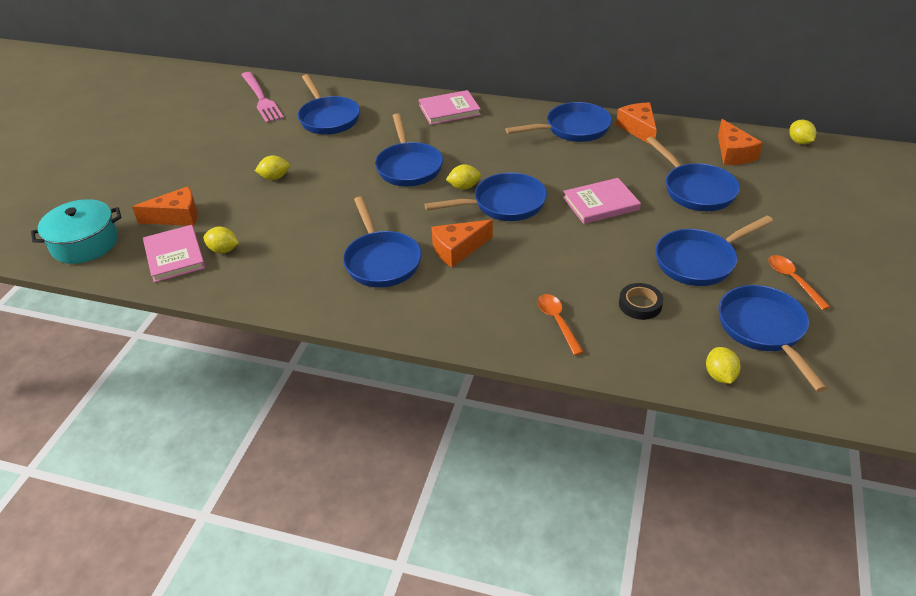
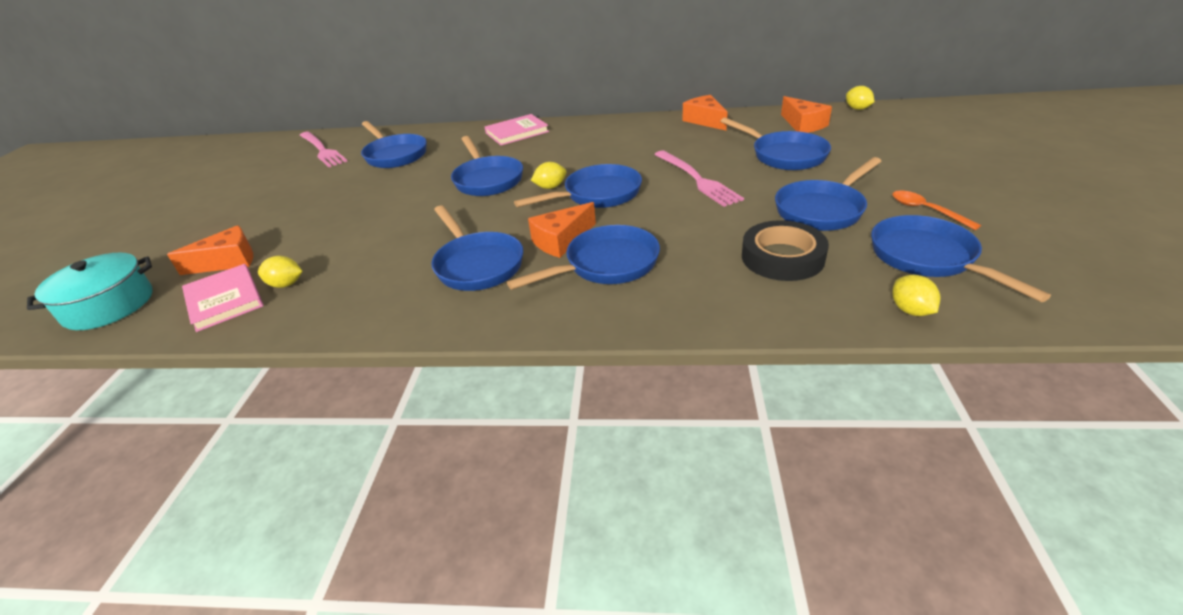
camera: 10 degrees left, 5 degrees down
(274, 177) = (342, 209): yellow lemon -> none
(557, 322) = (699, 289): orange spoon -> none
(572, 129) = (642, 129): blue pan -> blue pan (606, 265)
(601, 204) = (697, 179): pink book -> pink fork
(640, 304) = (782, 257): black tape -> black tape, size x1.66

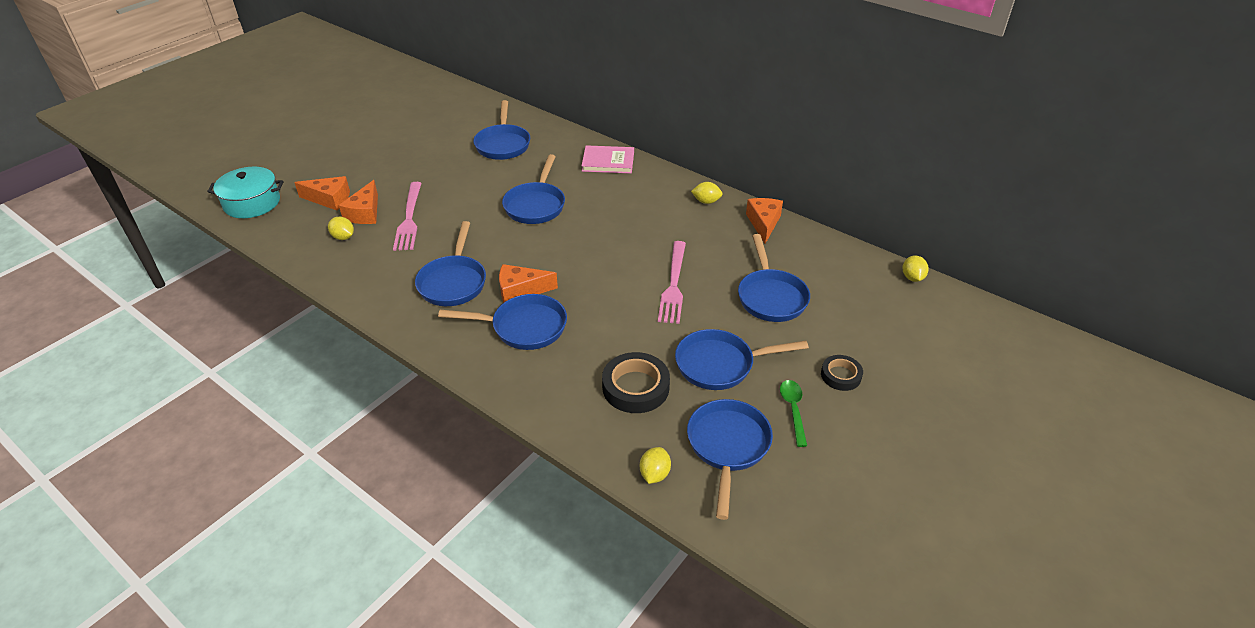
camera: 30 degrees right, 5 degrees up
(225, 300) = (306, 232): pink book -> none
(322, 150) = (463, 113): pink fork -> pink fork (409, 219)
(550, 187) = (567, 236): yellow lemon -> yellow lemon (706, 201)
(597, 195) = (589, 261): blue pan -> none
(803, 125) = (836, 271): orange cheese -> orange cheese (365, 213)
(916, 176) = (841, 375): none -> black tape
(926, 210) = (793, 410): orange spoon -> green spoon

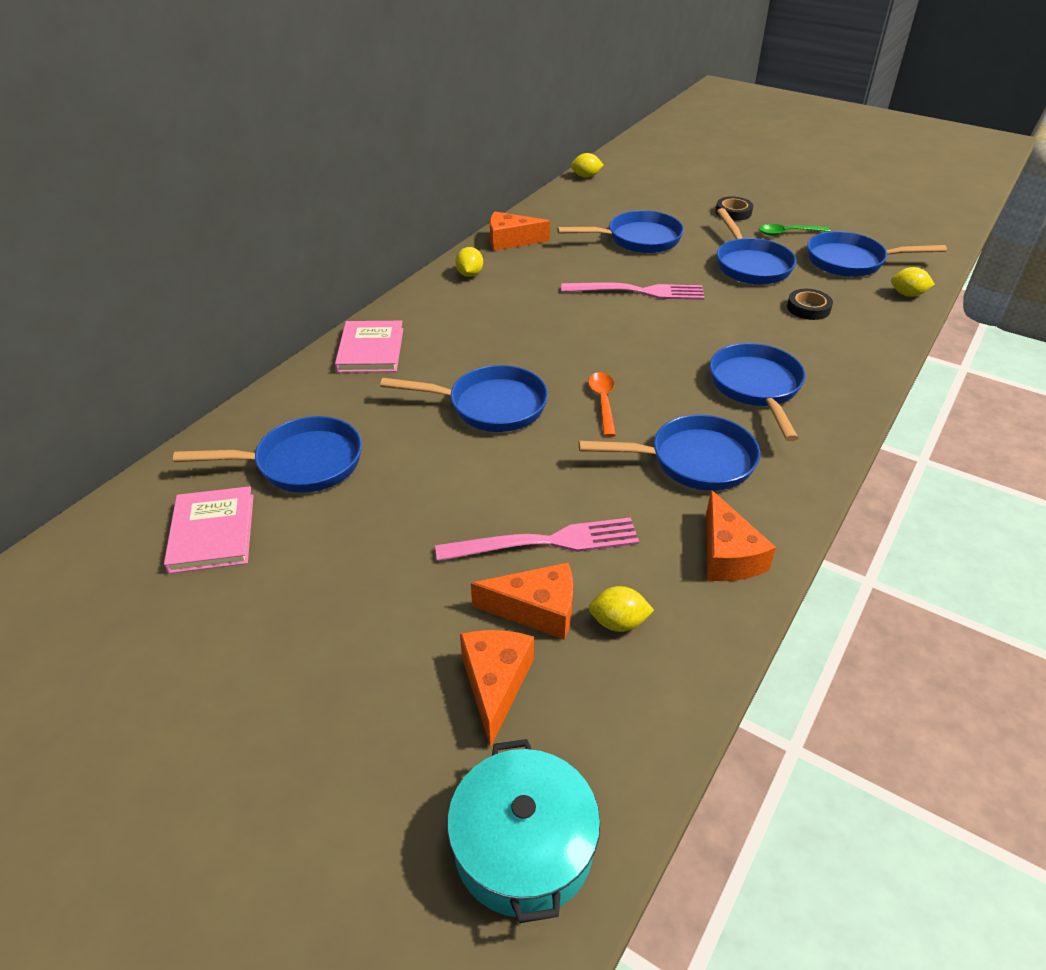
camera: 95 degrees left, 0 degrees up
(343, 237) = (618, 623): yellow lemon -> yellow lemon turned 60 degrees clockwise
(460, 124) = (212, 533): none -> pink book
(521, 290) = (689, 398): orange cheese -> orange cheese (727, 555)
(527, 250) = (603, 402): none -> orange spoon
(635, 387) = (808, 308): black tape -> black tape, size x0.60

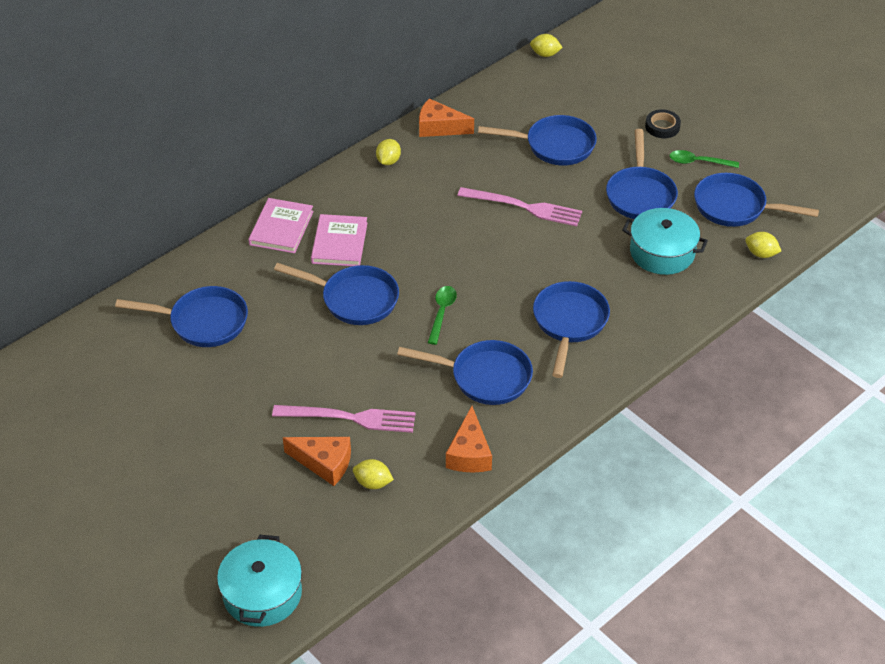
camera: 15 degrees right, 5 degrees up
(212, 533) = (132, 364): pink book -> pink book (339, 243)
(495, 684) = (280, 503): orange cheese -> none
(603, 402) = (442, 313): orange spoon -> green spoon
(808, 308) = (662, 252): black tape -> turquoise pot

